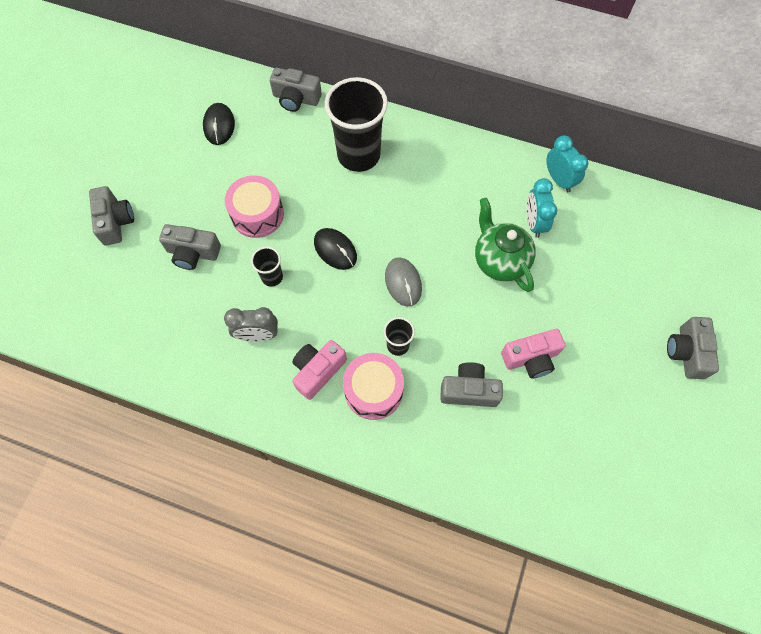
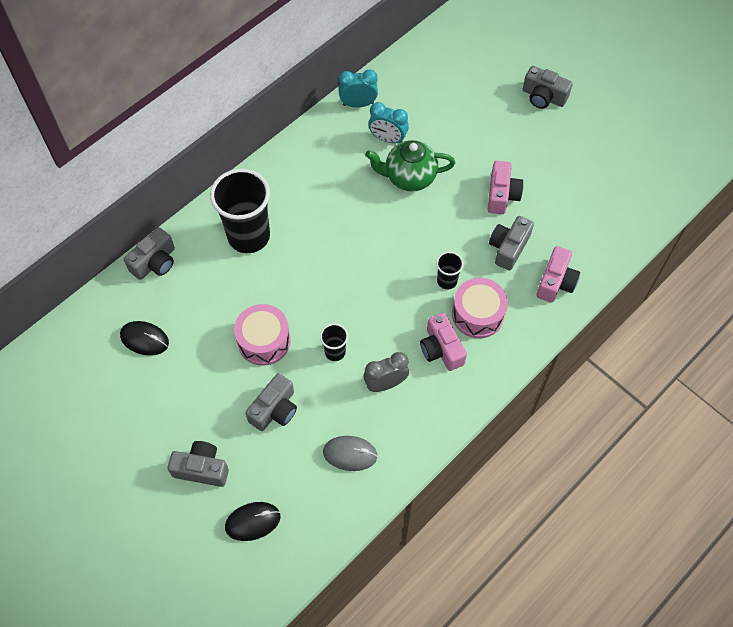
camera: 65 degrees left, 5 degrees down
(258, 335) = (385, 384): grey clock -> grey clock turned 135 degrees counterclockwise
(335, 250) = (334, 292): black mouse -> black mouse (253, 522)
(403, 282) = (393, 254): grey mouse -> grey mouse (350, 454)
(452, 456) = (556, 282): none -> pink camera

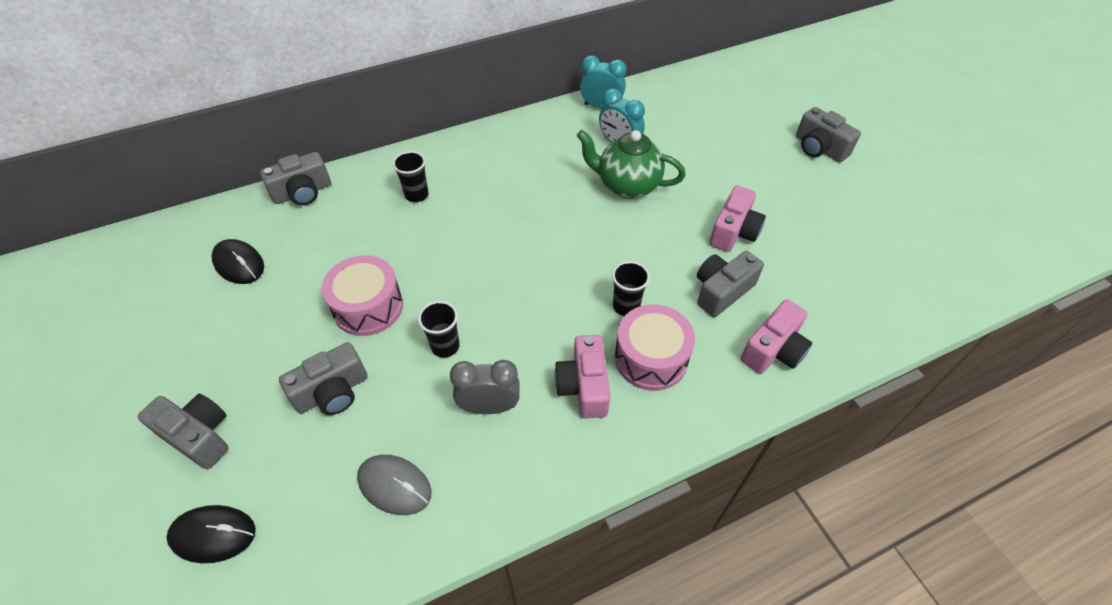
camera: 20 degrees right, 10 degrees down
(249, 236) = (416, 195): black cup -> black cup, size x0.46

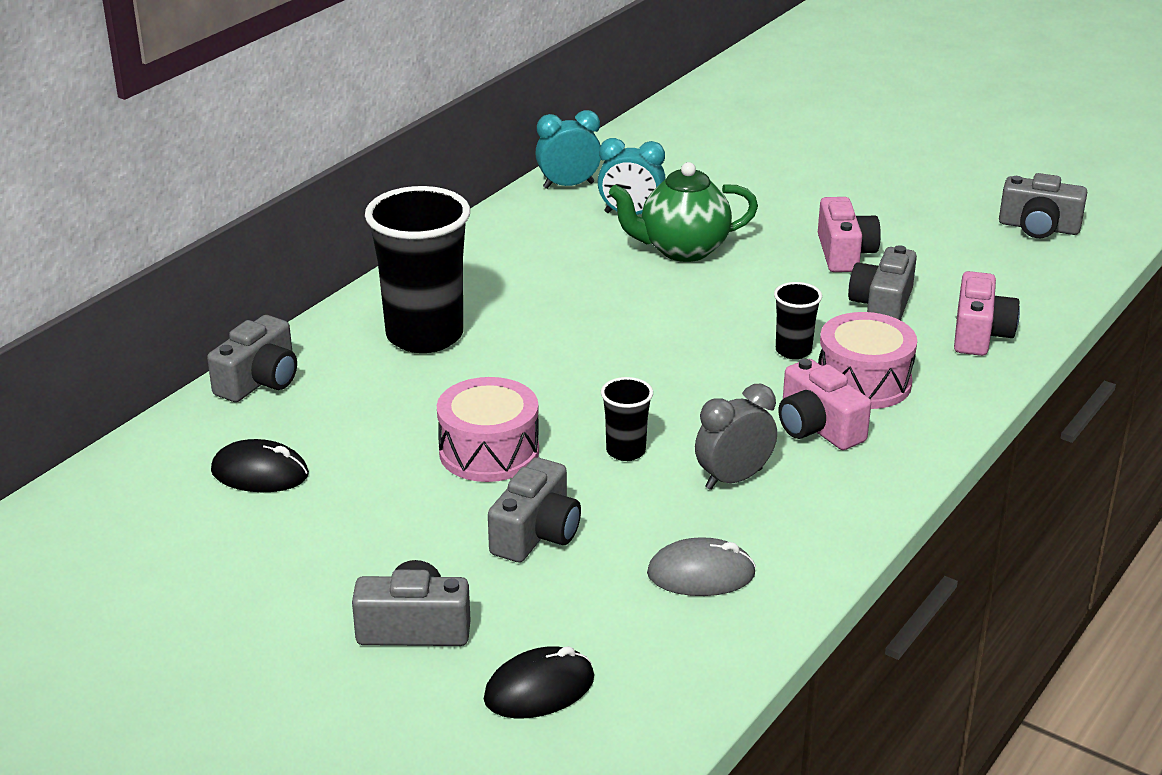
camera: 30 degrees left, 20 degrees down
(416, 195) = (424, 336): black cup -> black cup, size x2.16
(819, 148) = (864, 154): grey camera -> grey camera (1038, 227)

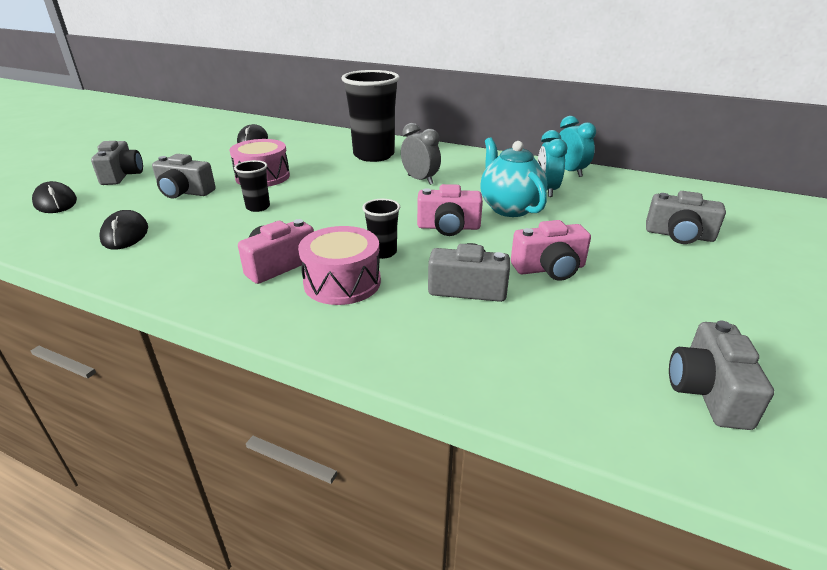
camera: 80 degrees right, 0 degrees up
(259, 381) = (327, 133): grey camera -> grey camera (679, 235)
(682, 250) = (509, 208): green teapot -> turquoise teapot
(701, 574) = (125, 234): grey mouse -> black mouse
(733, 479) = (220, 239): grey clock -> grey clock (420, 180)
(979, 334) = (437, 343): pink camera -> pink camera (448, 227)

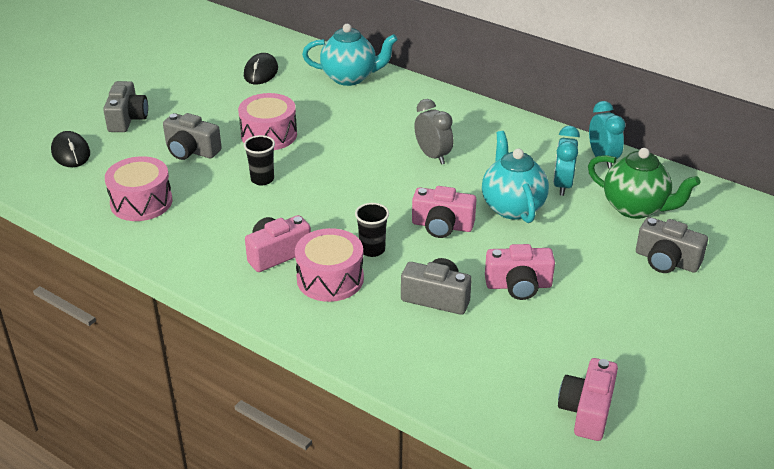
camera: 10 degrees right, 5 degrees up
(125, 234) = (141, 202): black mouse -> pink drum
(332, 139) = (350, 78): none -> turquoise teapot
(374, 155) = (392, 111): black cup -> none
(621, 200) = (635, 208): none -> green teapot
(708, 392) = (587, 411): grey camera -> pink camera

